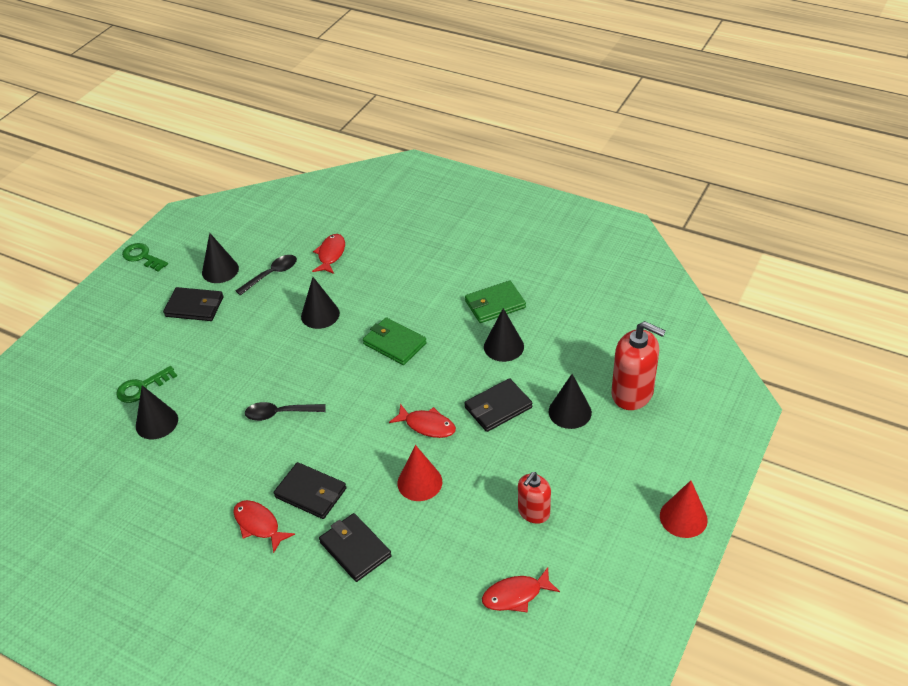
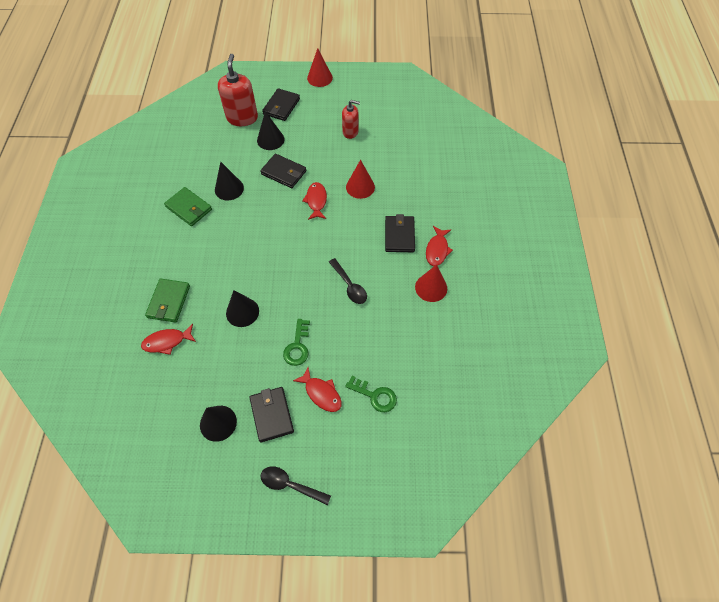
camera: 120 degrees left, 15 degrees up
(142, 257) = (224, 514): green key -> green key (297, 346)
(156, 422) = (400, 361): black cone -> none
(214, 492) = (431, 287): none -> red cone
(272, 274) = (208, 375): black spoon -> black spoon (290, 485)
(355, 549) = (422, 196): black wallet -> black wallet (281, 106)
(394, 343) = (252, 249): green wallet -> green wallet (169, 302)
(516, 595) = (404, 122): red fish -> red fish (321, 393)

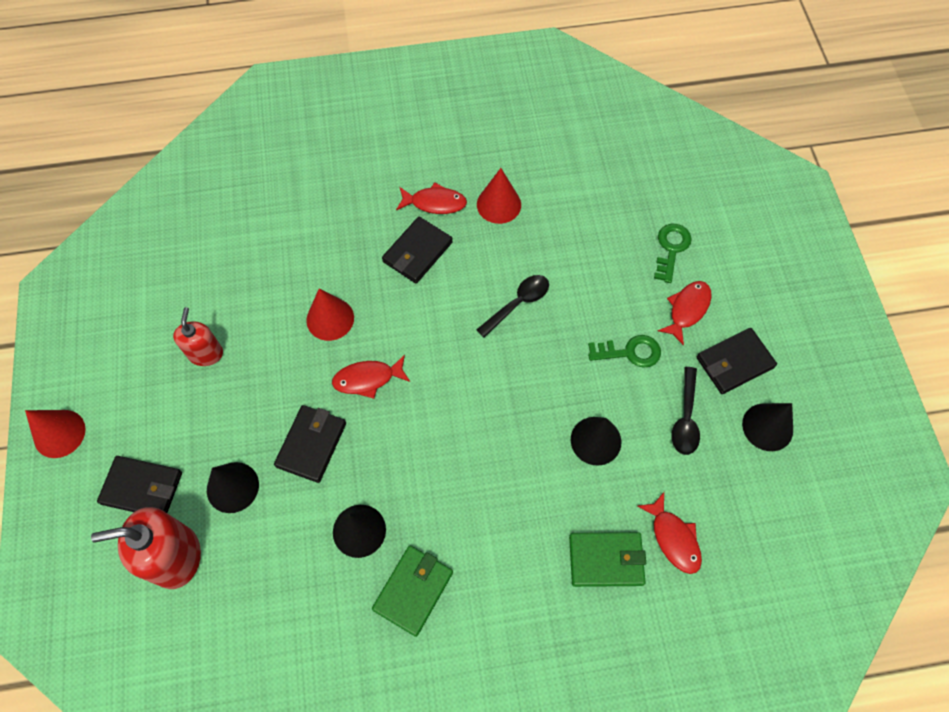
camera: 100 degrees left, 5 degrees up
(290, 485) = (811, 322): black spoon -> black spoon (685, 418)
(399, 235) = (417, 252): black wallet -> black wallet turned 45 degrees counterclockwise

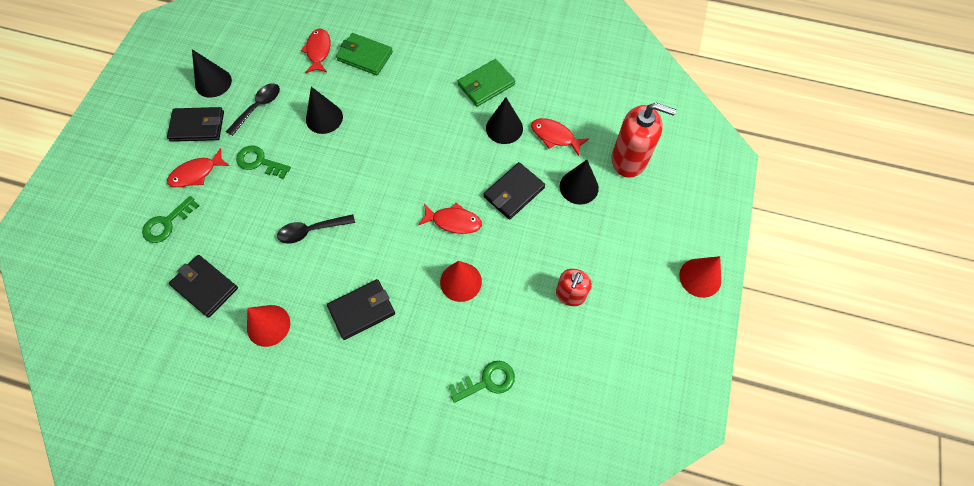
camera: 155 degrees left, 0 degrees up
(142, 488) = (643, 212): black wallet -> black wallet (205, 287)
(264, 242) = (487, 381): none -> green key
(434, 203) = (320, 352): red fish -> red fish (555, 136)

